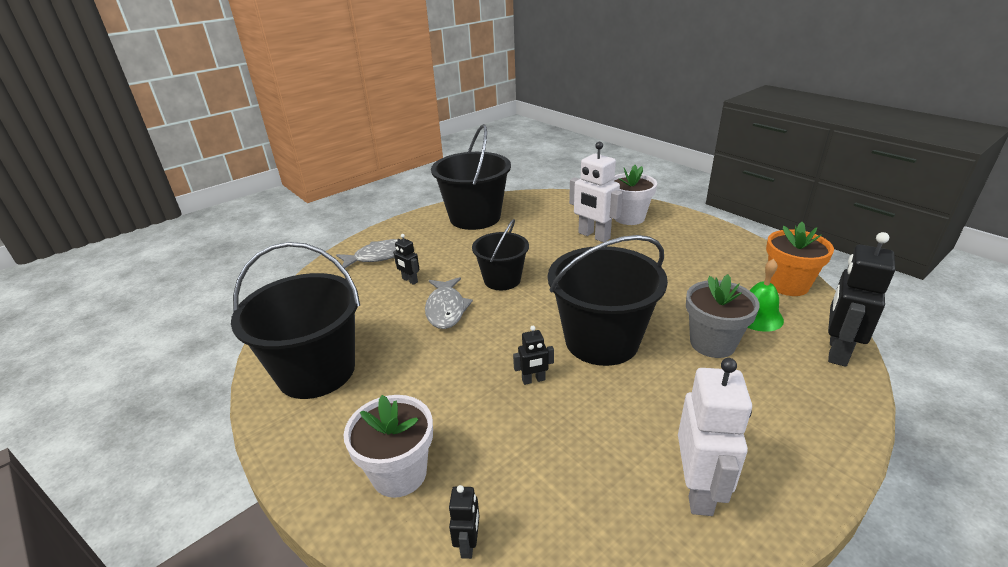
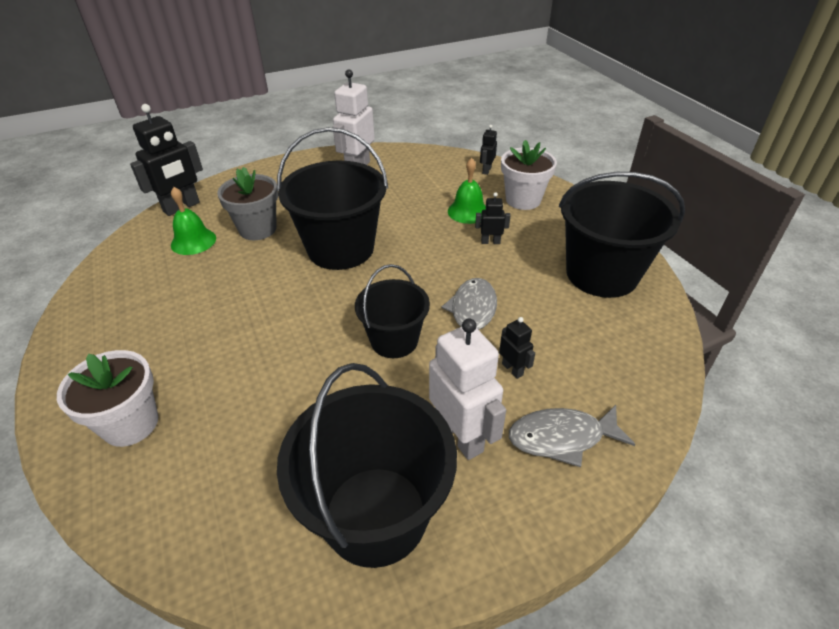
camera: 165 degrees left, 10 degrees up
(478, 429) = (468, 211): none -> green bell
(533, 380) = (415, 231): black robot -> black robot (490, 242)
(593, 236) = (222, 393): white robot -> white robot (461, 436)
(787, 285) = (121, 262): orange flower pot -> none

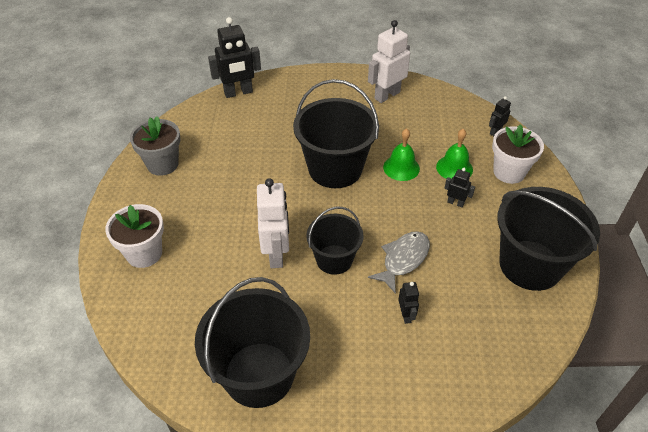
camera: 25 degrees right, 5 degrees up
(193, 241) = (234, 126): green bell -> green bell (401, 167)
(257, 229) = (283, 130): grey flower pot -> grey flower pot (162, 164)
(461, 436) = (341, 348): white robot -> white robot (276, 254)
(562, 437) = (409, 379): grey fish -> none

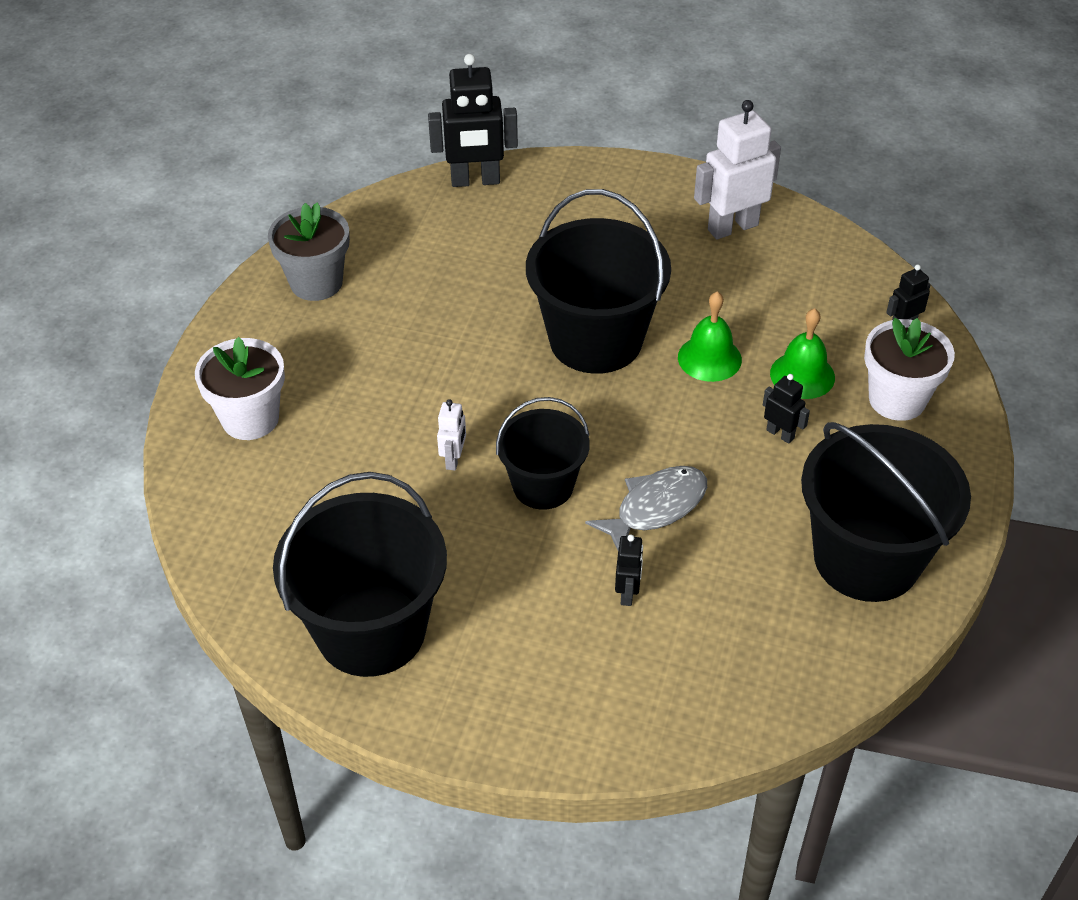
camera: 15 degrees right, 0 degrees up
(276, 254) = (454, 459): white robot -> white robot, size x0.50

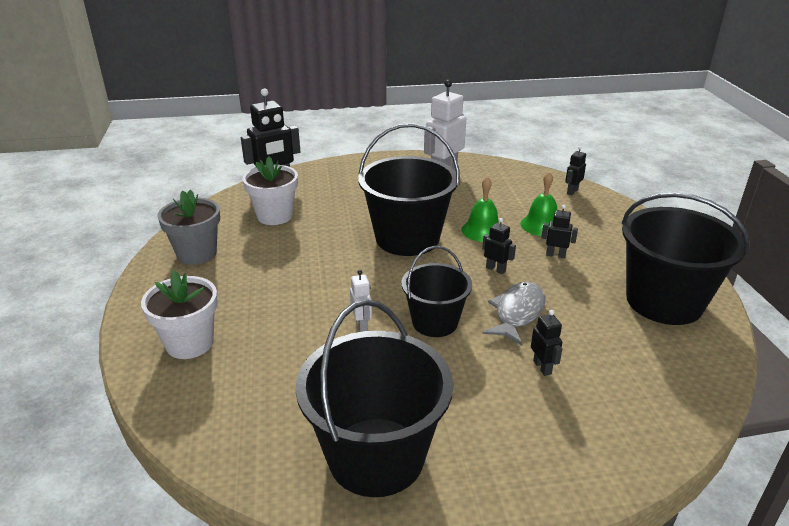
camera: 25 degrees left, 15 degrees down
(678, 431) = (496, 269): none -> black robot
(897, 399) = (602, 223): white flower pot -> white flower pot (274, 216)

